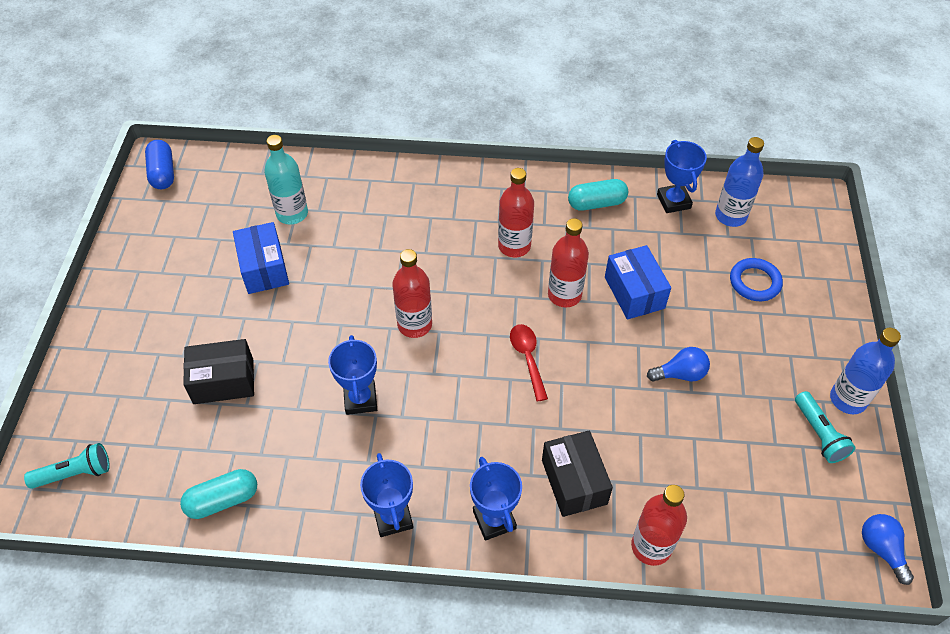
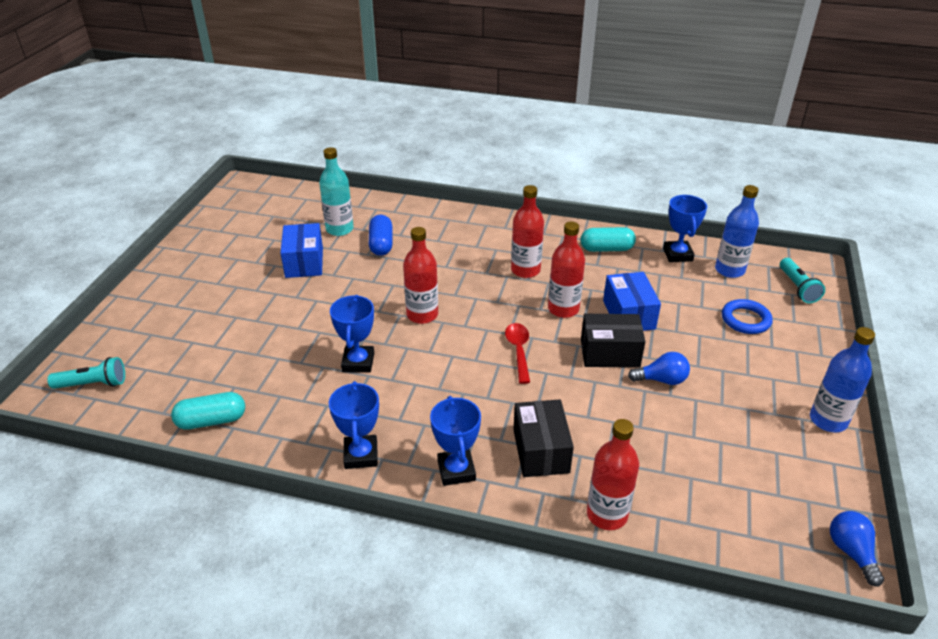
camera: 10 degrees right, 15 degrees down
(163, 173) = (243, 193): blue capsule -> blue capsule (381, 244)
(223, 381) = (243, 335): black box -> black box (610, 353)
(819, 434) = (795, 445): turquoise flashlight -> turquoise flashlight (797, 288)

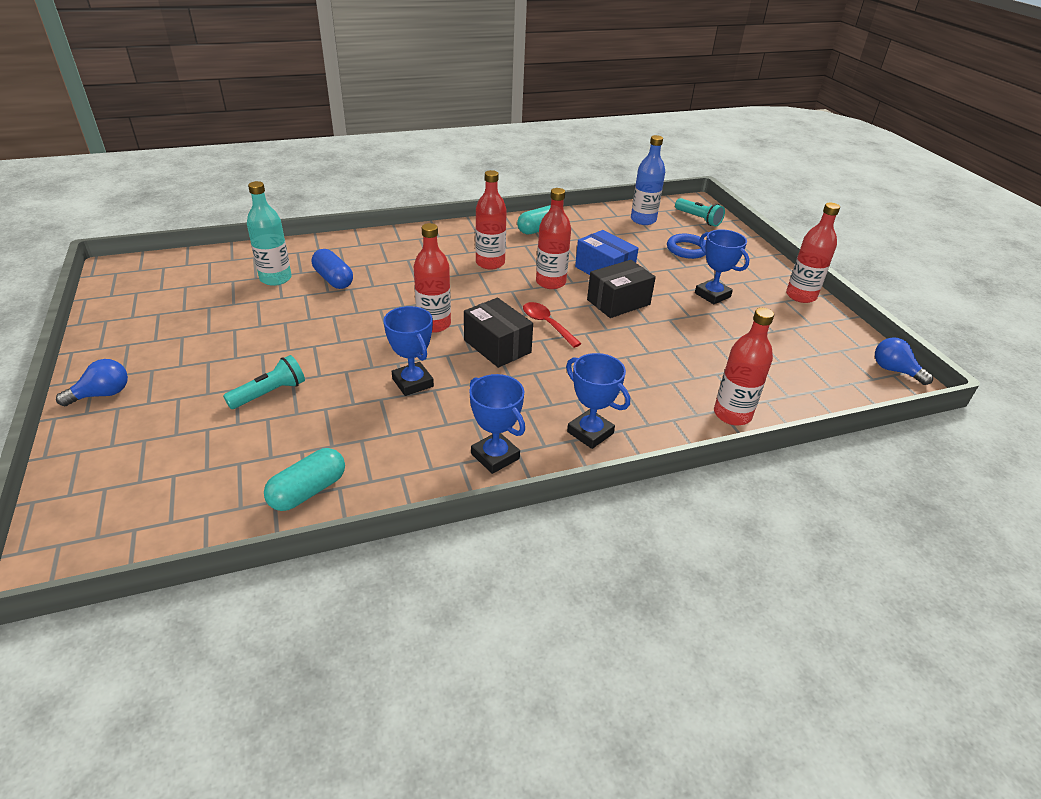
camera: 35 degrees left, 0 degrees up
(93, 384) = (115, 516): turquoise flashlight -> turquoise flashlight (270, 393)
(304, 262) = (266, 317): blue box -> none
(541, 451) = (640, 390): black box -> black box (497, 346)
(661, 380) = (673, 308): blue light bulb -> blue light bulb (102, 394)
(677, 254) = (596, 219): blue trophy -> blue trophy (712, 295)
(828, 420) = (801, 296): blue bottle -> red bottle

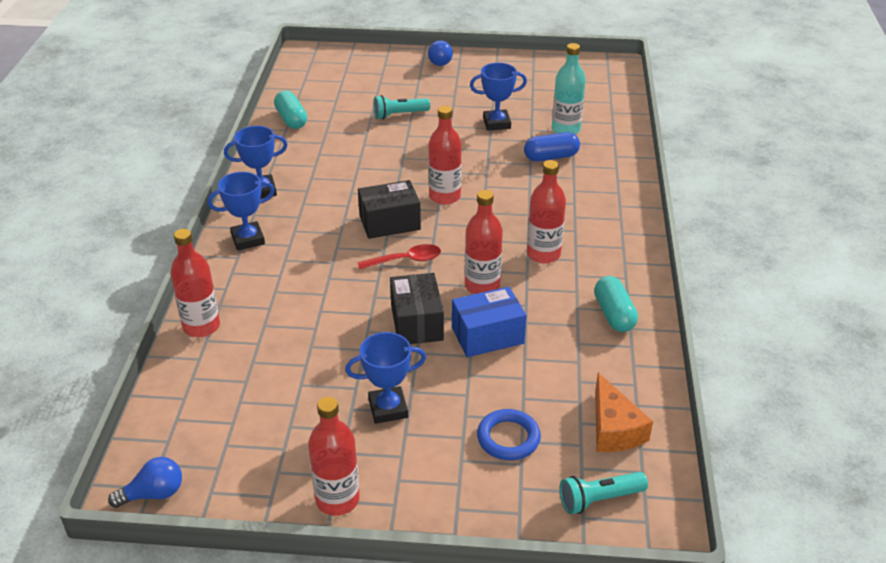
camera: 115 degrees right, 0 degrees up
(270, 393) = (399, 115): turquoise flashlight -> turquoise flashlight turned 90 degrees clockwise
(412, 382) = (369, 172): blue trophy -> blue trophy (496, 123)
(643, 220) = (614, 429): blue bottle -> orange cheese

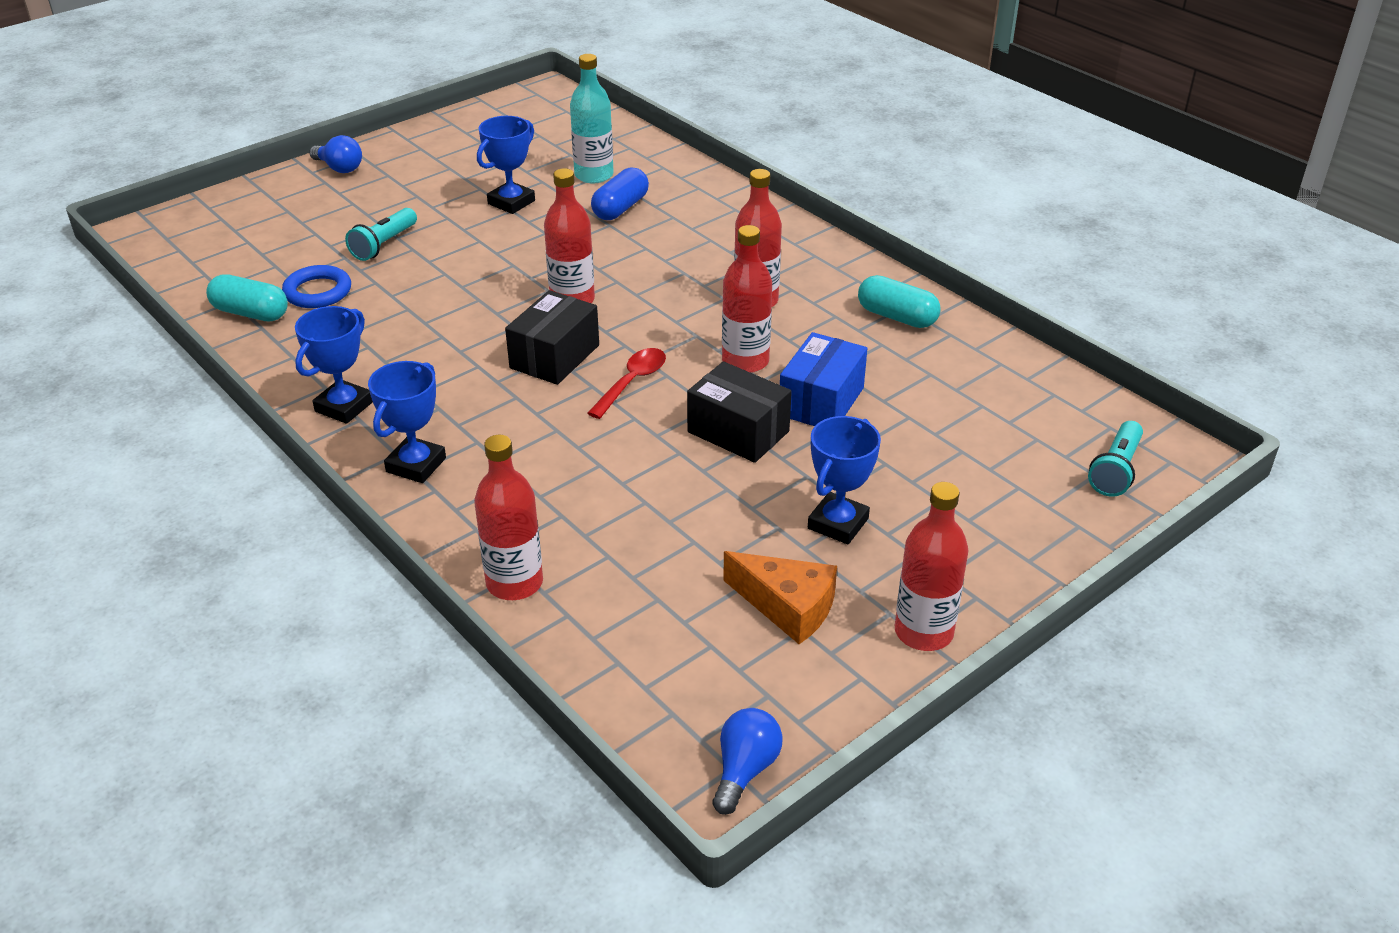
camera: 45 degrees left, 0 degrees up
(508, 438) = (976, 474): blue ring -> blue ring (318, 292)
(614, 429) = (1041, 408): orange cheese -> orange cheese (787, 606)

